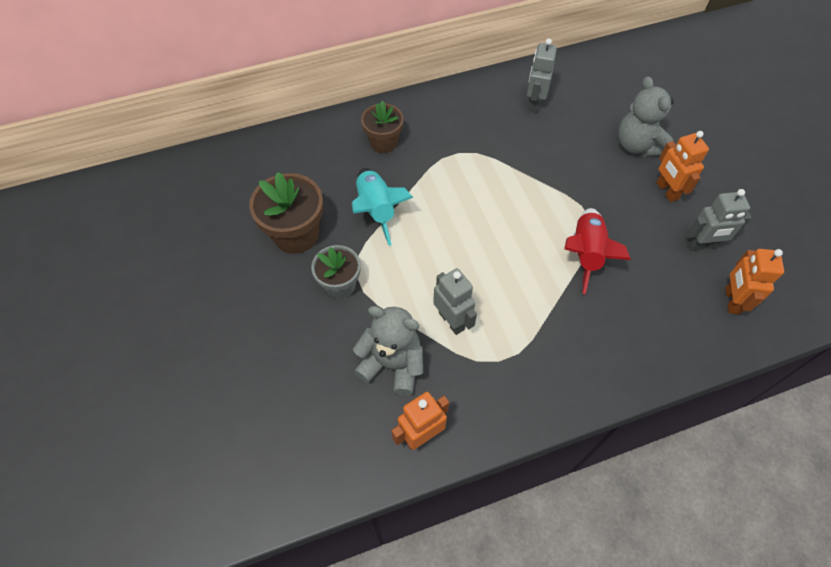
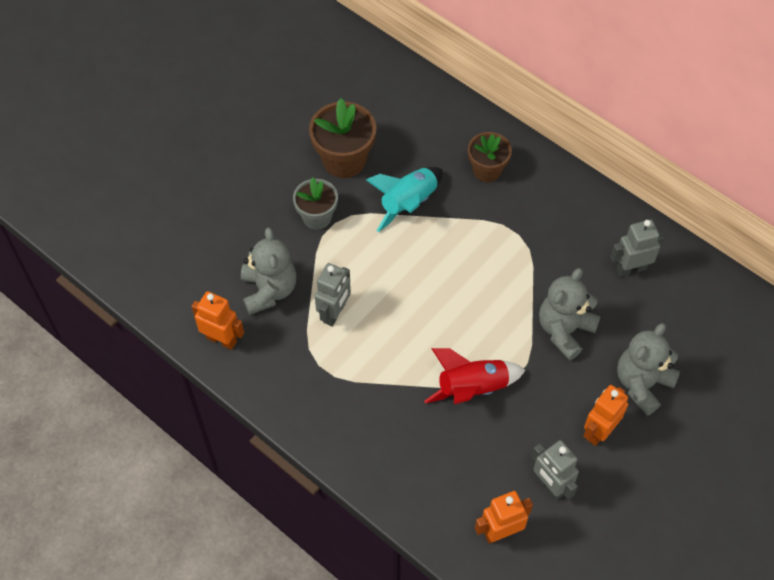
camera: 60 degrees right, 0 degrees up
(565, 167) = (564, 330): none -> grey teddy bear

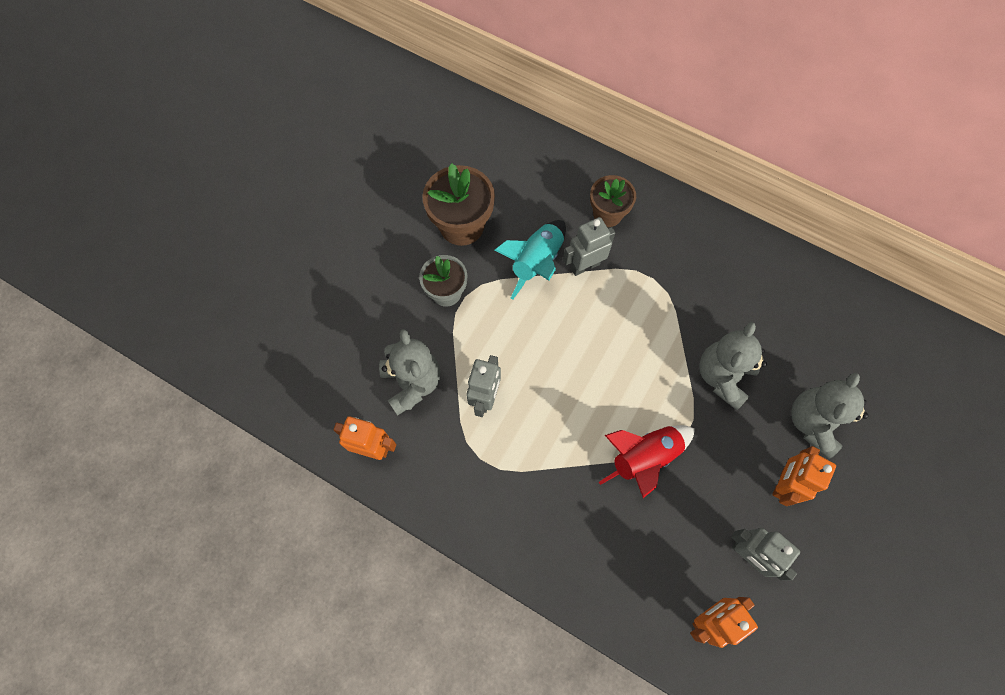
camera: 10 degrees left, 10 degrees up
(631, 269) = (773, 298): grey robot -> grey robot (584, 266)

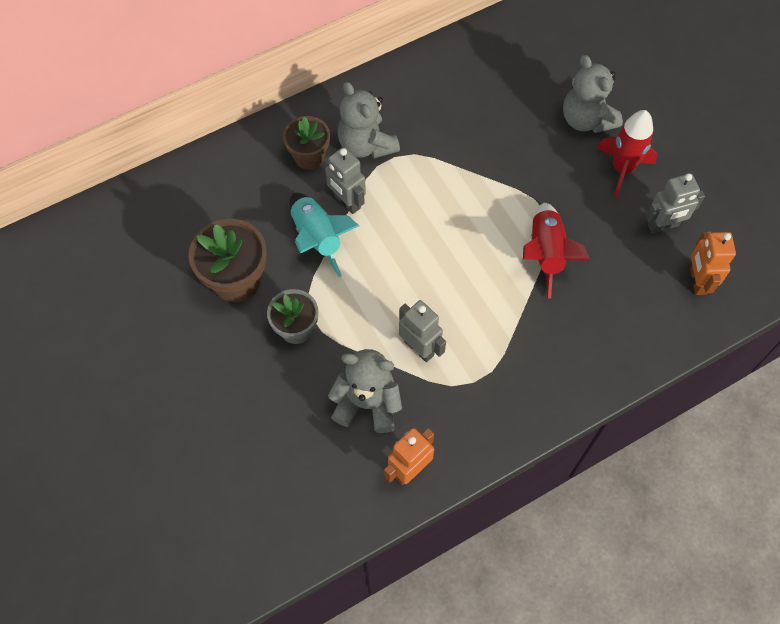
camera: 60 degrees left, 5 degrees down
(584, 266) = (347, 202): grey robot -> grey robot turned 45 degrees counterclockwise
(722, 376) = (512, 157): grey teddy bear -> grey teddy bear (366, 145)
(782, 483) = (622, 169): orange robot -> red rocket

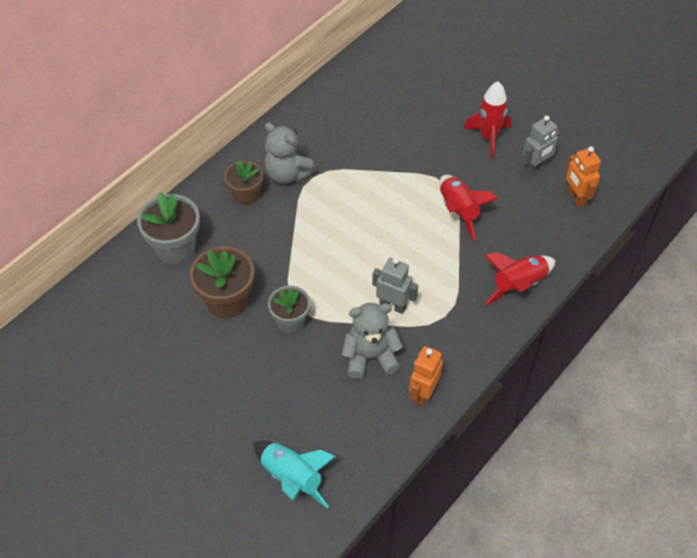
camera: 20 degrees left, 10 degrees down
(206, 197) = (175, 248): none -> grey flower pot
(317, 238) = (278, 251): turquoise rocket -> turquoise rocket (292, 477)
(347, 202) = (290, 219): grey robot -> none
(578, 371) = (518, 285): none -> red rocket
(586, 119) = (447, 111): grey teddy bear -> none

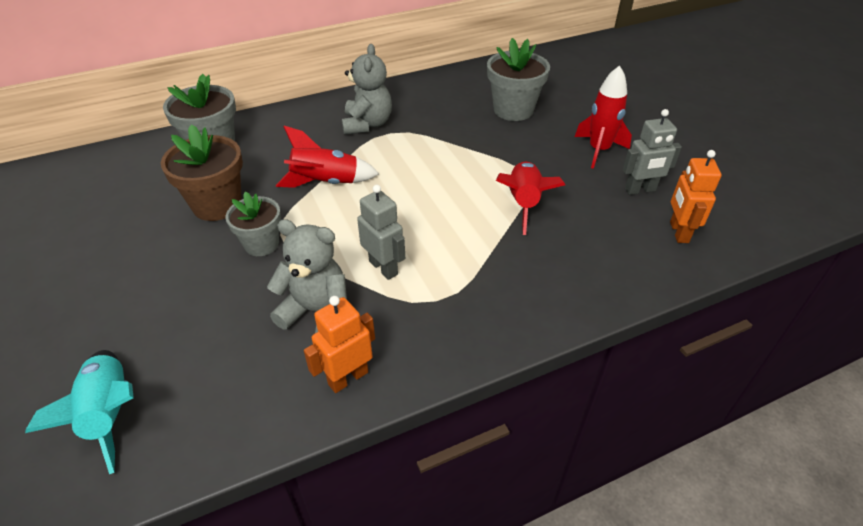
camera: 25 degrees right, 10 degrees down
(246, 195) = (314, 129): brown flower pot -> none
(288, 174) = (367, 124): grey teddy bear -> grey teddy bear turned 150 degrees counterclockwise
(399, 115) = (513, 110): none -> grey flower pot
(518, 285) = (553, 298): red rocket -> red rocket (326, 183)

